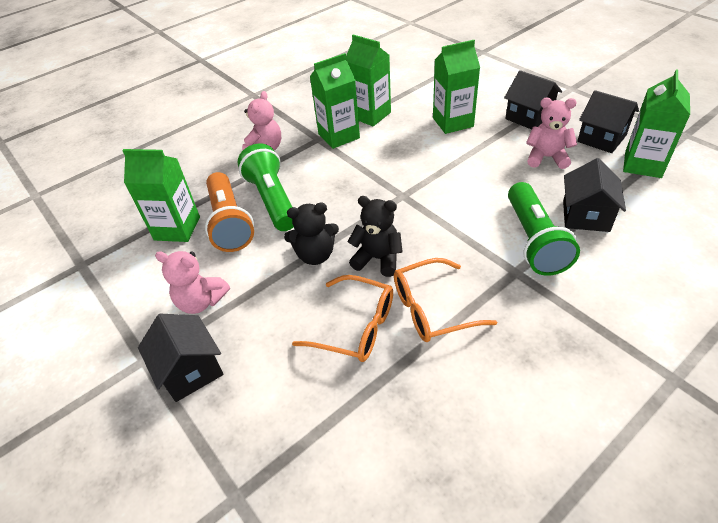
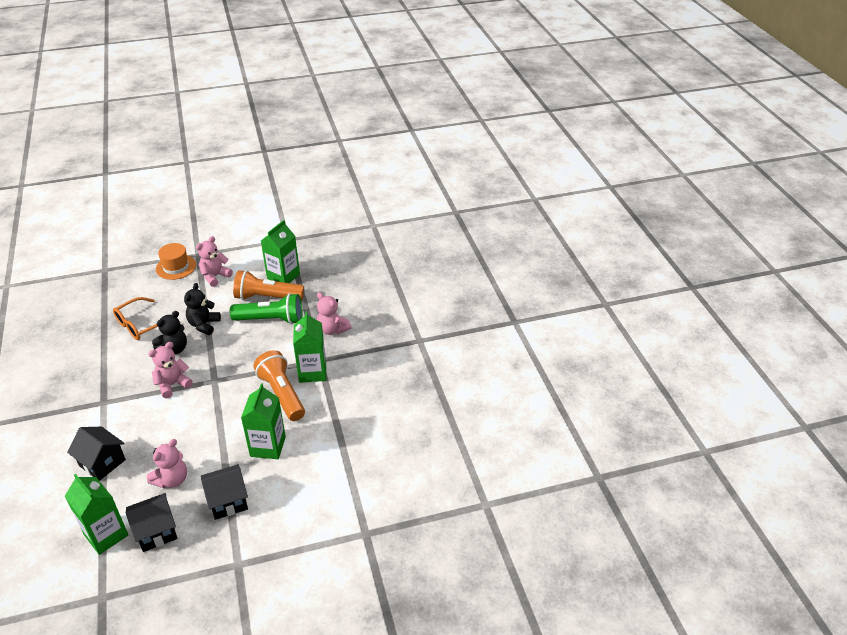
camera: 110 degrees right, 5 degrees down
(191, 371) = (176, 267): black house -> orange hat
(370, 115) = (325, 400): green carton -> none
(383, 141) = (282, 394): none -> orange flashlight
(432, 309) = (119, 356): orange glasses -> none
(436, 225) = (172, 384): none -> pink teddy bear
(534, 240) = (113, 424): green flashlight -> none

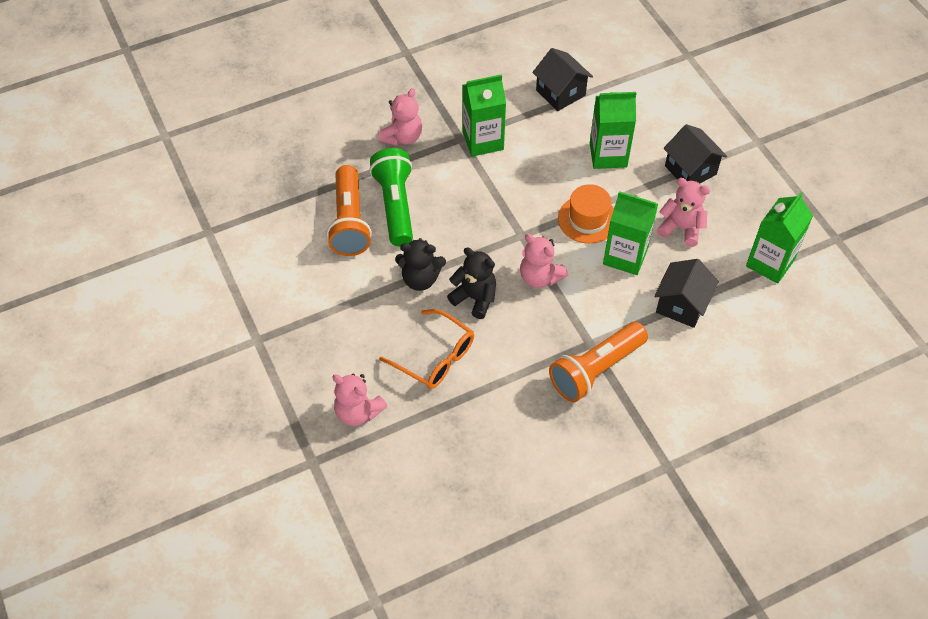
camera: 100 degrees left, 15 degrees up
(156, 531) = (749, 220): black house -> black house (560, 93)
(176, 267) = (293, 359): orange hat -> orange hat (587, 219)
(215, 276) = (310, 299): pink teddy bear -> pink teddy bear (358, 412)
(282, 394) = (526, 161): orange flashlight -> orange flashlight (595, 370)
(283, 276) = (299, 215): green carton -> green carton (625, 256)

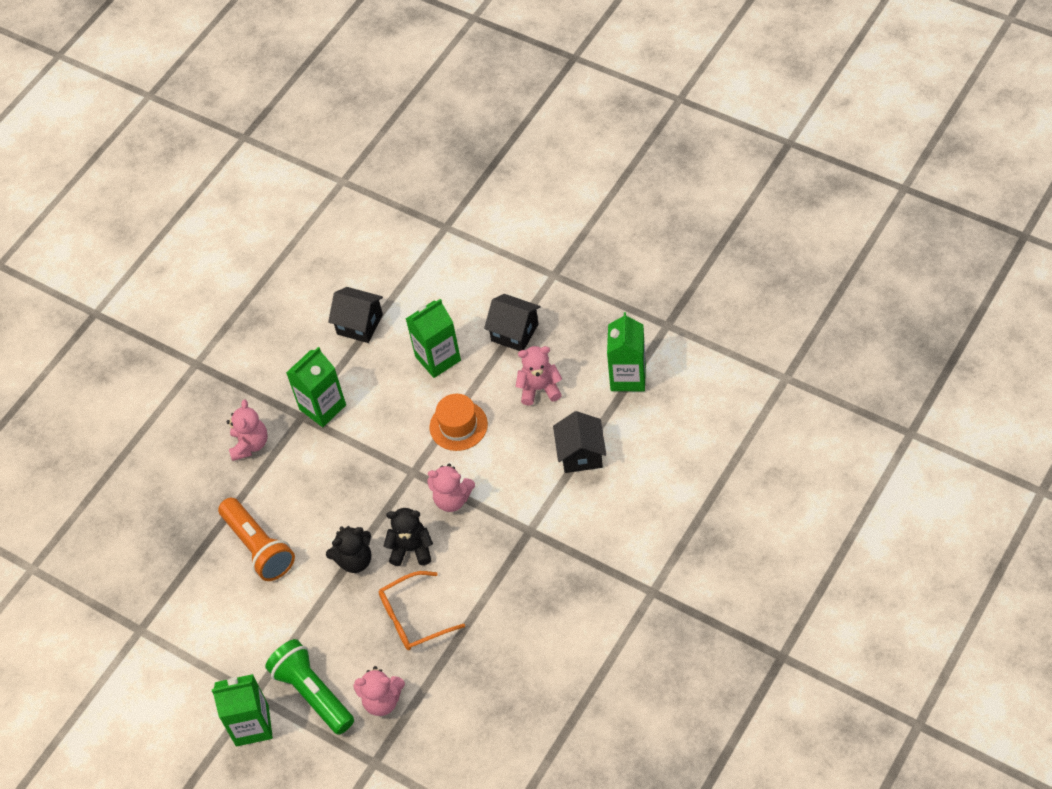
camera: 25 degrees left, 0 degrees up
(395, 205) = (288, 509): green flashlight -> green flashlight (313, 693)
(435, 357) = (413, 618): orange glasses -> orange glasses turned 150 degrees clockwise
(595, 370) = (548, 549): orange flashlight -> none
(625, 256) = (510, 439): green carton -> green carton (252, 725)

